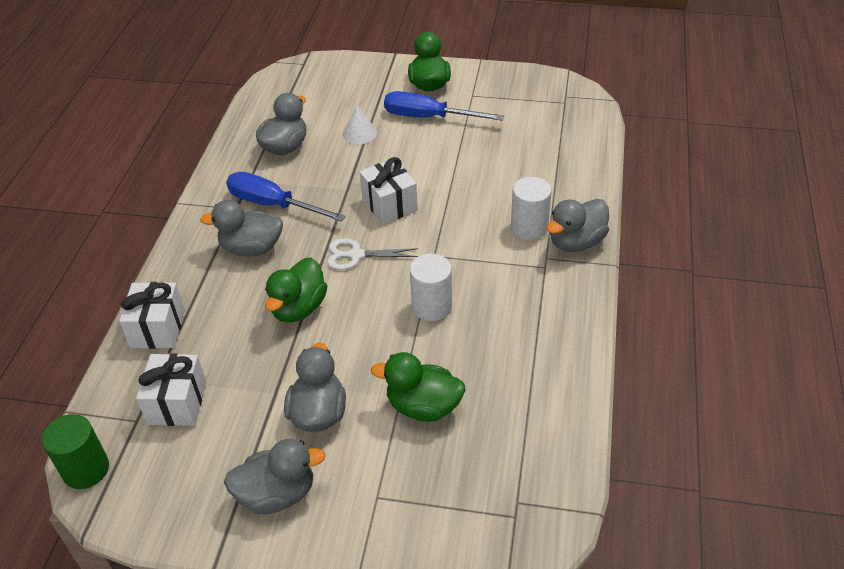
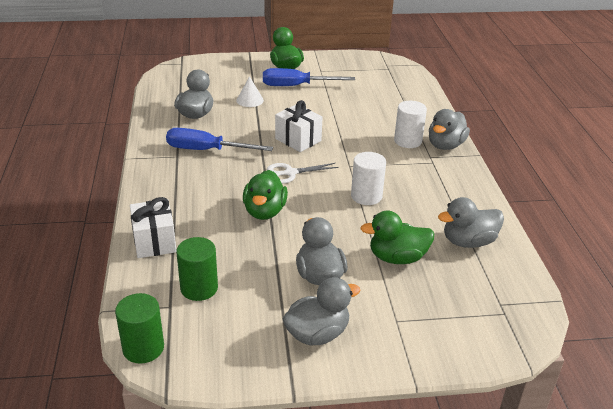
camera: 20 degrees left, 10 degrees down
(177, 403) = (199, 288): white gift -> green cylinder
(251, 248) = (204, 179): grey duck -> grey duck (468, 242)

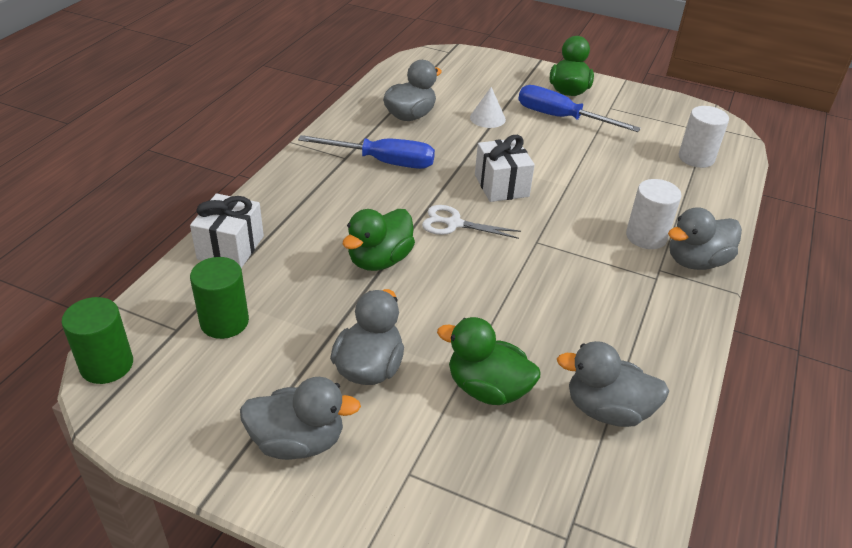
camera: 30 degrees right, 5 degrees up
(206, 150) = (383, 162): blue screwdriver -> blue screwdriver turned 150 degrees clockwise
(366, 196) = (522, 289): white cylinder -> white cylinder (696, 158)

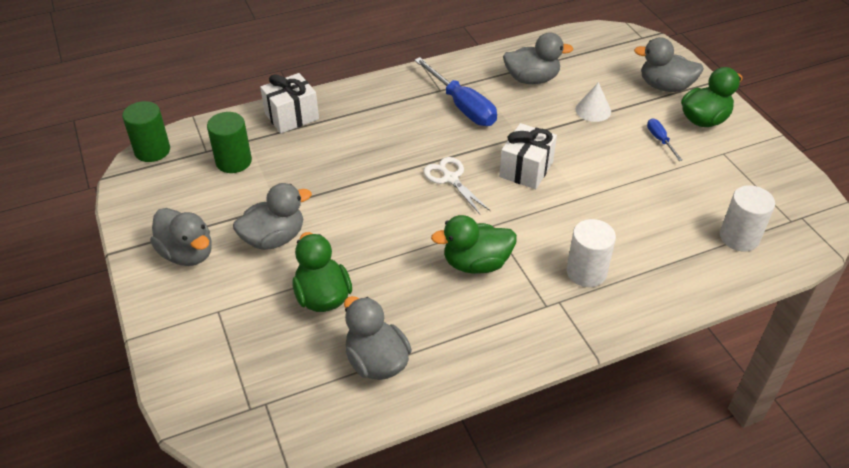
camera: 45 degrees right, 5 degrees up
(379, 260) = (367, 175): green duck -> green duck (476, 263)
(561, 118) = (660, 140): blue screwdriver -> blue screwdriver, size x0.48
(696, 261) = (599, 315): grey duck -> grey duck (665, 86)

